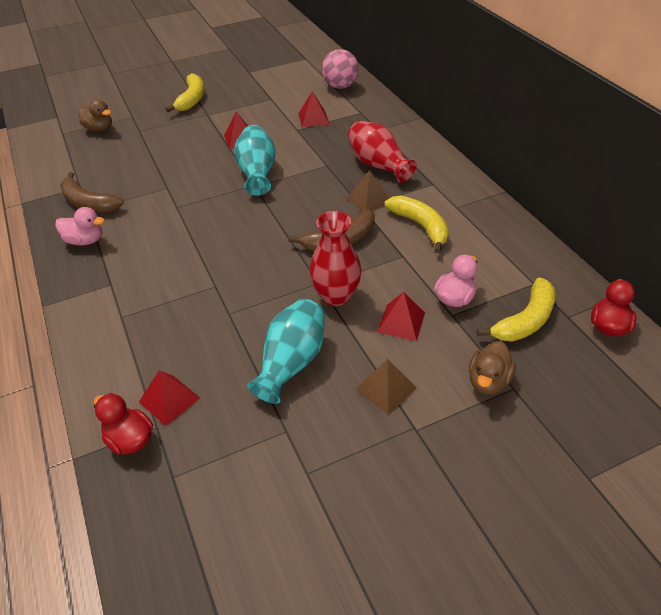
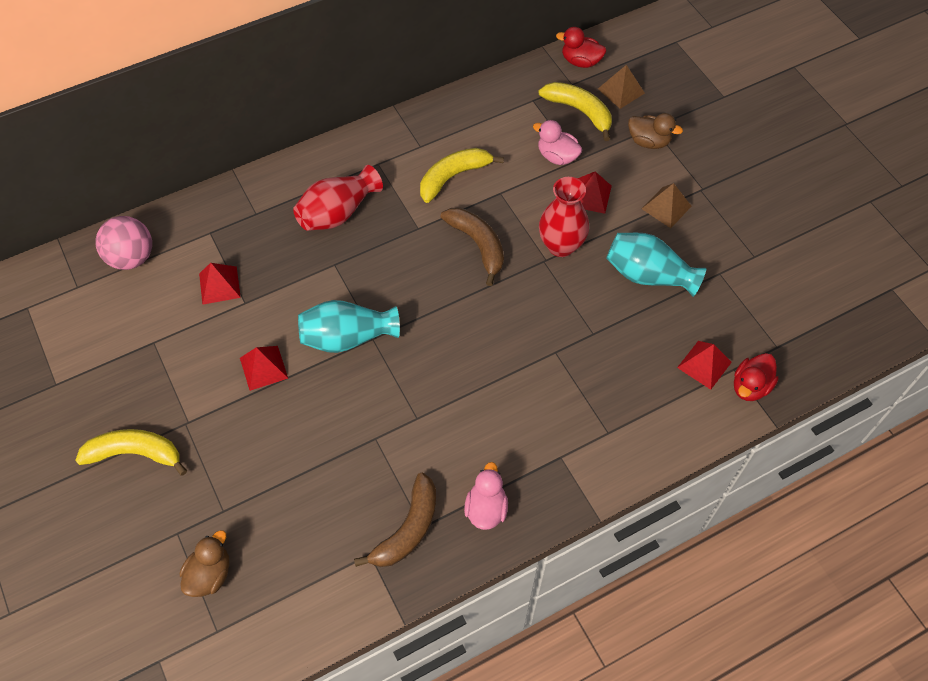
camera: 95 degrees left, 15 degrees up
(369, 200) = (406, 221): brown pyramid -> brown pyramid (621, 91)

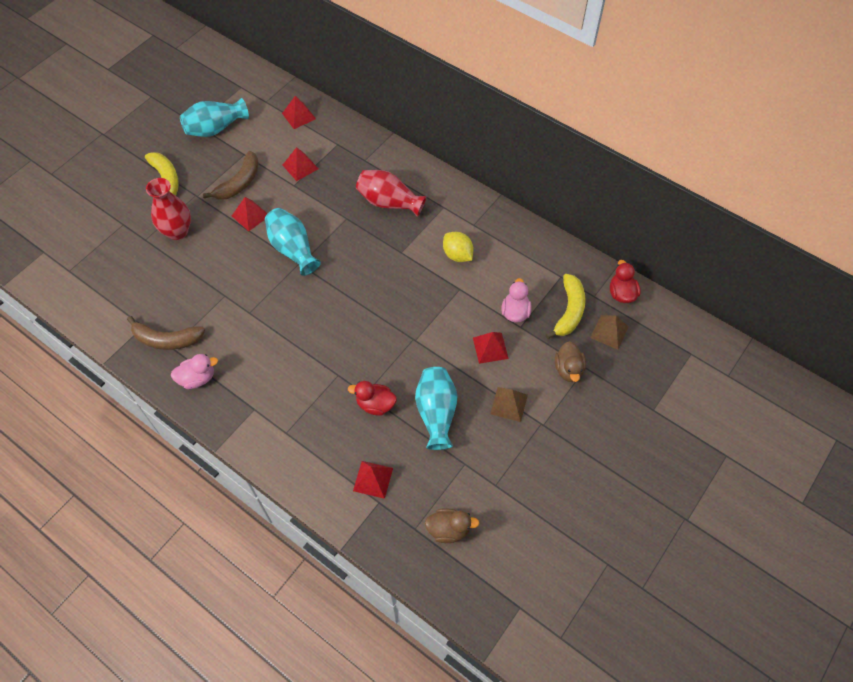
camera: 65 degrees right, 0 degrees up
(81, 362) = (215, 128): none -> turquoise vase
(131, 258) = (299, 116): pink ball -> red pyramid
(210, 574) = (102, 251): brown duck -> brown duck (448, 529)
(453, 177) = (457, 255): yellow banana -> yellow lemon
(478, 245) = (405, 293): brown banana -> brown banana (239, 183)
(561, 245) = (433, 345): red vase -> red vase (177, 231)
(750, 386) = (368, 519): red duck -> red duck (375, 404)

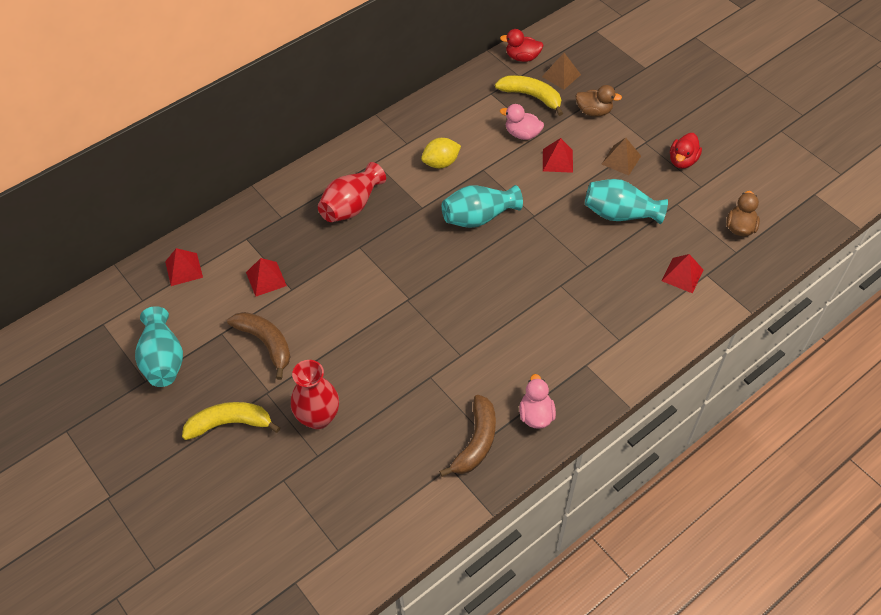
camera: 75 degrees left, 5 degrees down
(250, 215) = (321, 337): red pyramid -> none
(293, 249) = (385, 302): turquoise vase -> turquoise vase (478, 217)
(375, 404) = (601, 260): red duck -> red duck (682, 161)

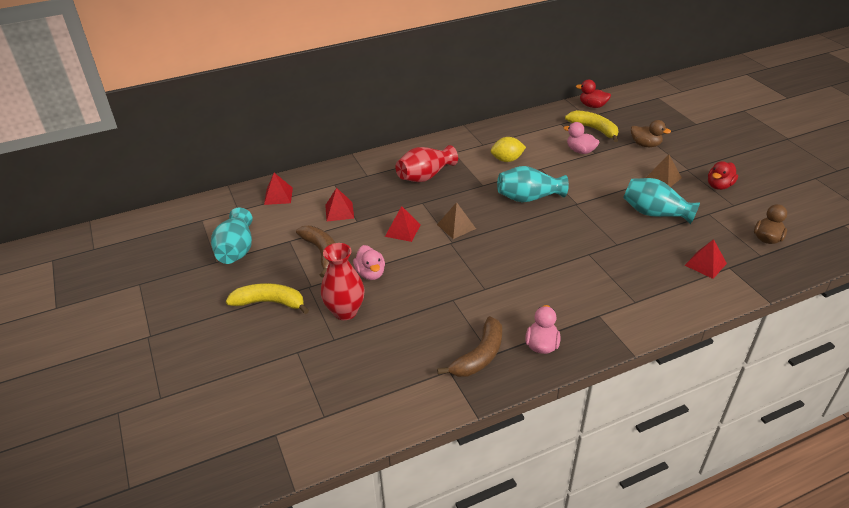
camera: 15 degrees right, 15 degrees down
(330, 360) = (370, 273): none -> pink duck
(557, 160) = (606, 171): red pyramid -> red pyramid (402, 230)
(561, 75) = (622, 120): brown pyramid -> brown pyramid (456, 226)

